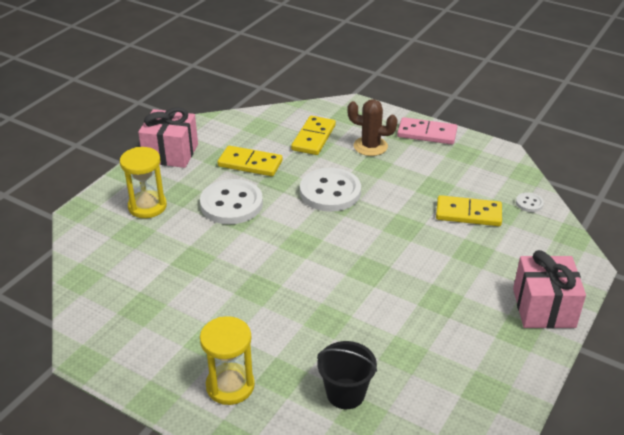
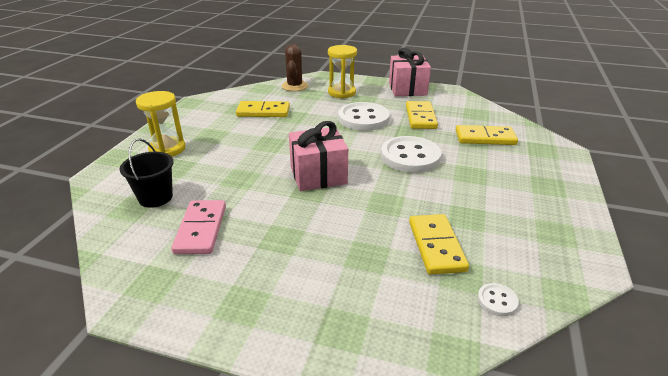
camera: 75 degrees right, 5 degrees down
(165, 285) = (263, 112): none -> yellow domino
(370, 146) = (502, 168): brown cactus -> brown cactus (294, 86)
(427, 133) = (565, 201): pink domino -> pink domino (201, 229)
(543, 308) = (289, 326): pink gift -> pink gift (318, 175)

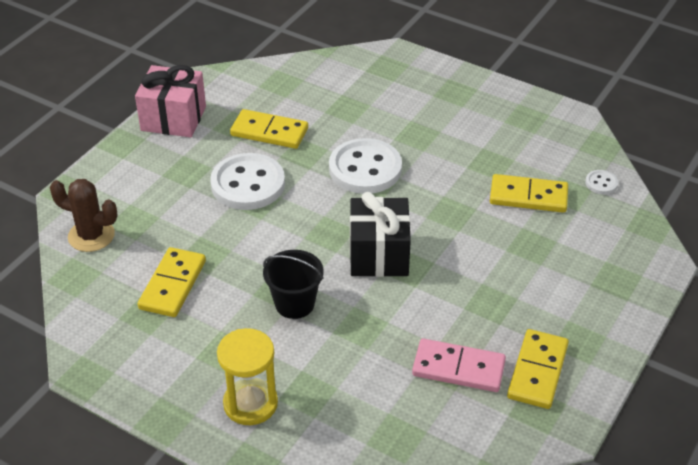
camera: 75 degrees left, 10 degrees up
(155, 197) = (380, 412): black bucket -> black bucket (294, 304)
(318, 175) = (379, 254): pink gift -> black gift
(342, 92) = (148, 187): yellow hourglass -> none
(485, 138) = (346, 98): yellow domino -> yellow domino (538, 371)

